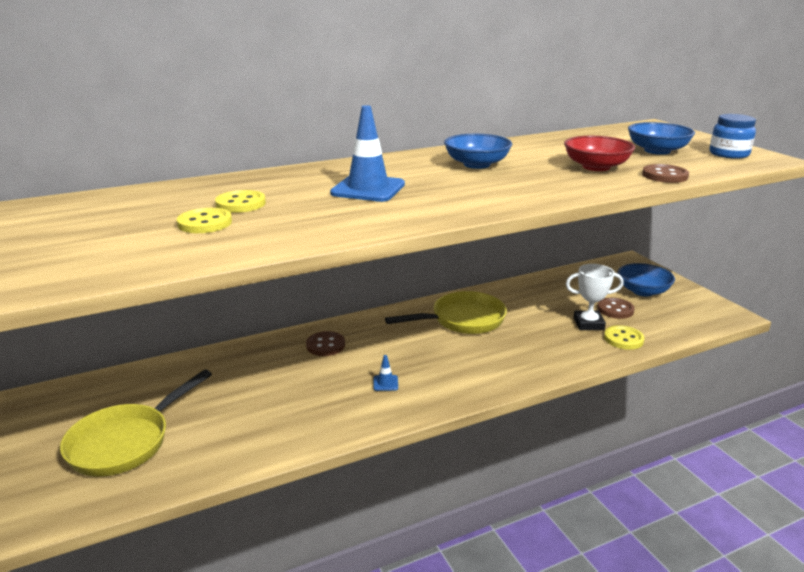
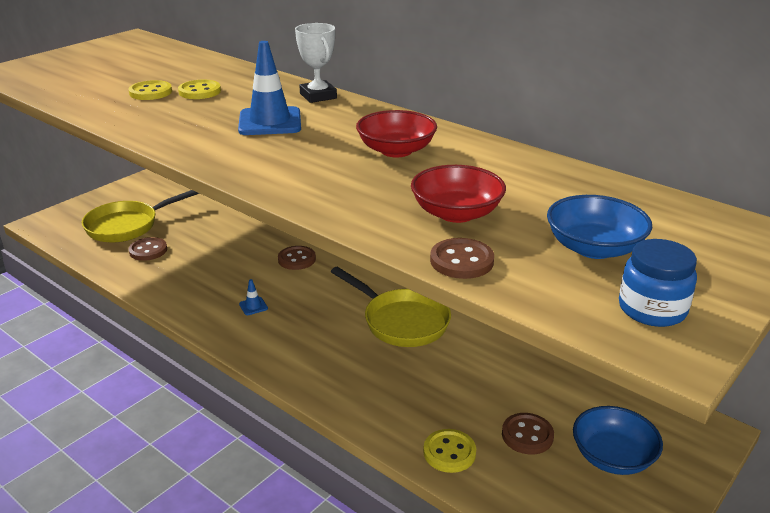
camera: 65 degrees right, 5 degrees up
(126, 442) = (127, 226): yellow pan -> yellow pan turned 45 degrees counterclockwise
(207, 433) = (148, 250): none -> brown button
(476, 164) = (396, 150): blue bowl -> red bowl
(588, 324) = (467, 416): white trophy -> white trophy (318, 96)

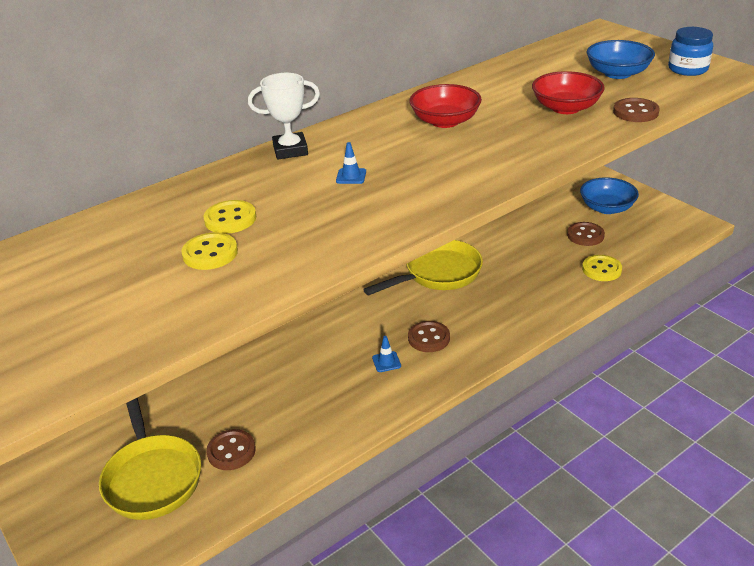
camera: 75 degrees left, 5 degrees up
(270, 122) = (351, 176): blue traffic cone -> blue traffic cone, size x0.43
(297, 259) = (308, 329): brown button -> brown button (429, 338)

